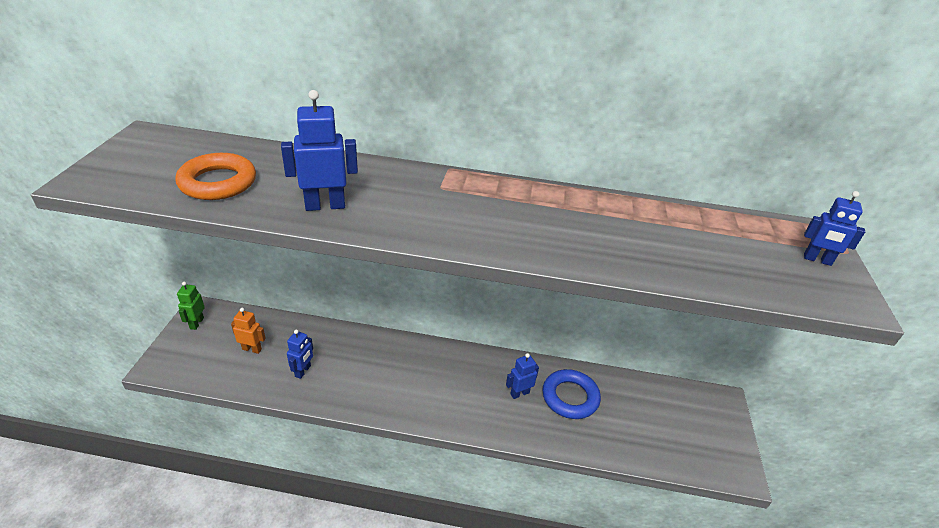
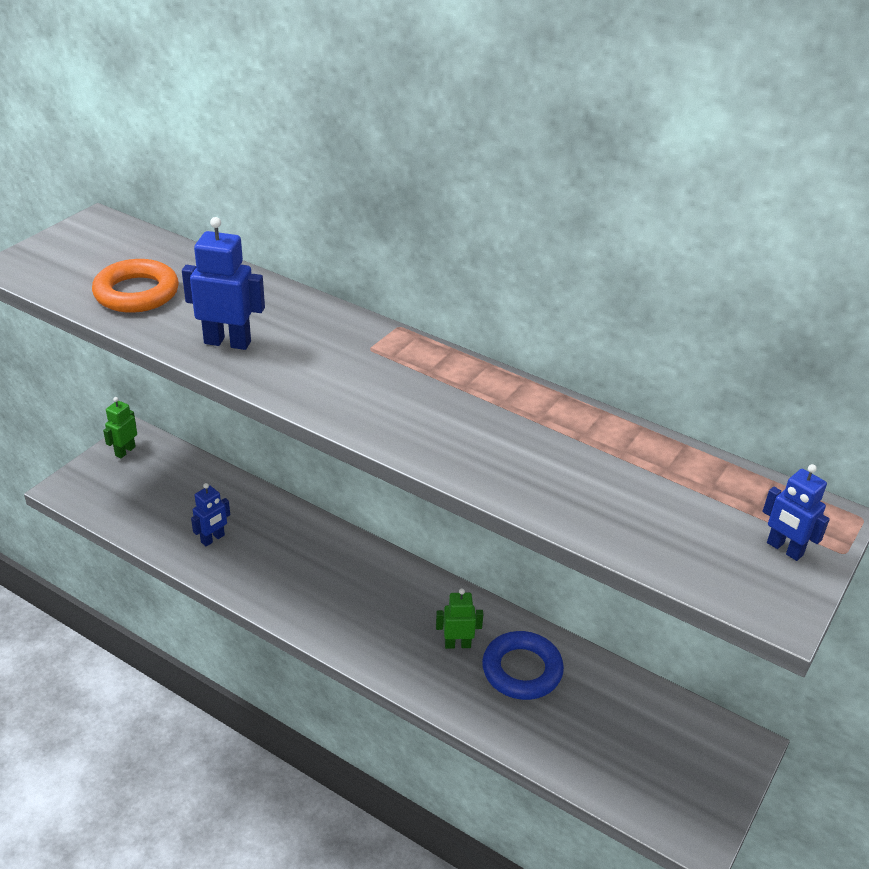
camera: 25 degrees right, 0 degrees up
(252, 349) = (170, 497): orange robot -> none
(519, 393) = (457, 644): blue robot -> green robot

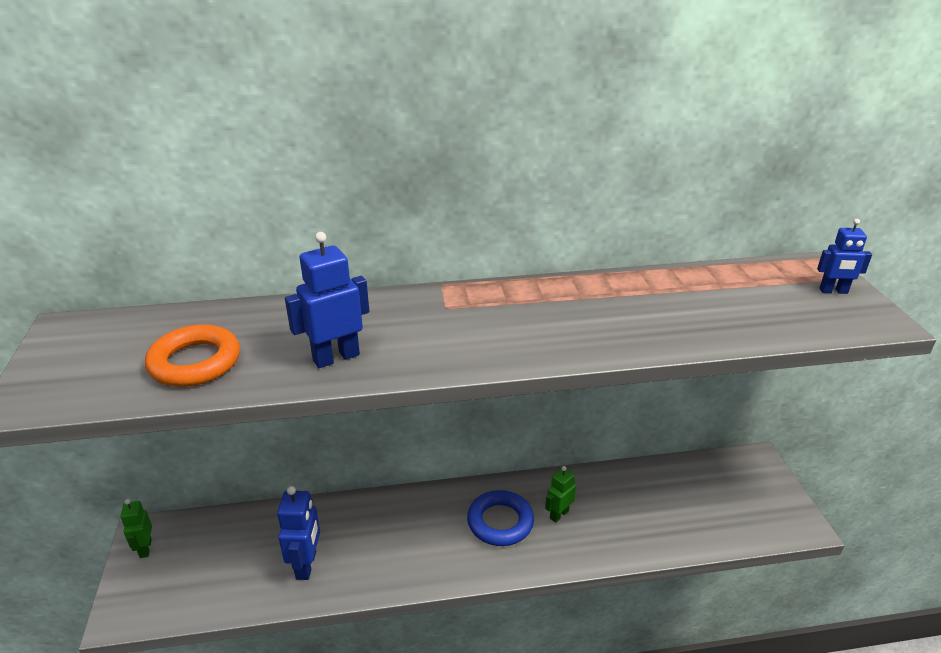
camera: 40 degrees left, 5 degrees down
(213, 539) = (306, 565): blue robot -> blue robot, size x1.53
(522, 670) = (612, 502): blue ring -> blue ring (500, 522)

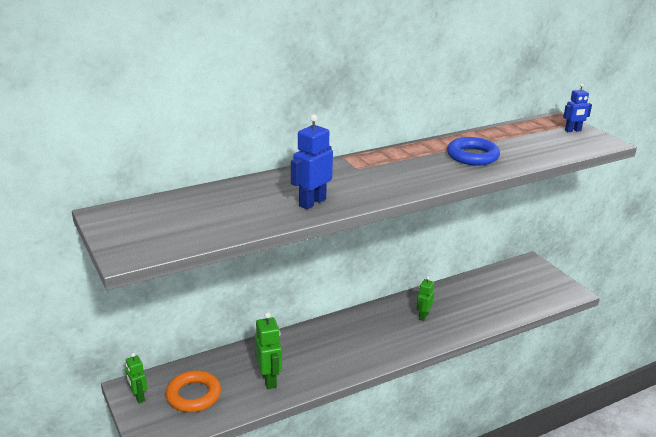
camera: 20 degrees left, 5 degrees down
(195, 362) = (222, 218): orange ring -> orange ring (193, 395)
(306, 565) = (269, 380): blue robot -> green robot
(500, 522) = (387, 328): blue ring -> blue ring (472, 156)

